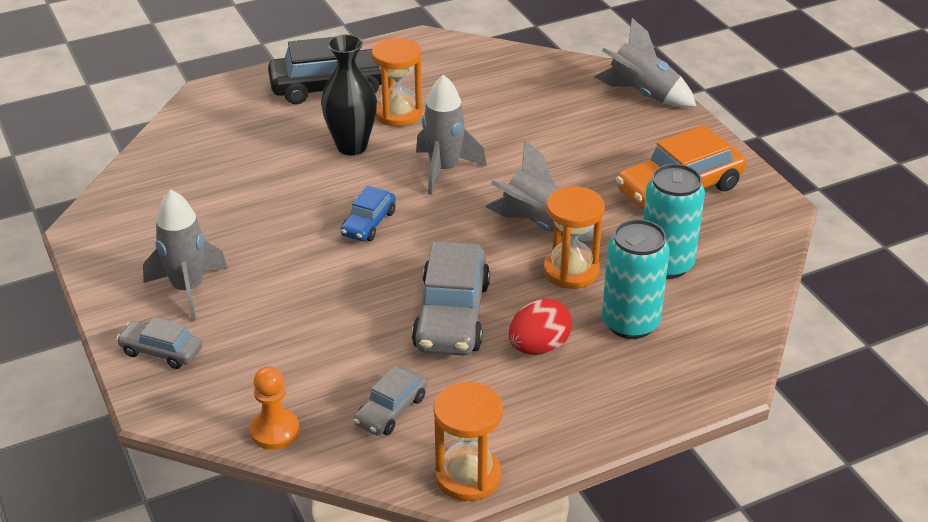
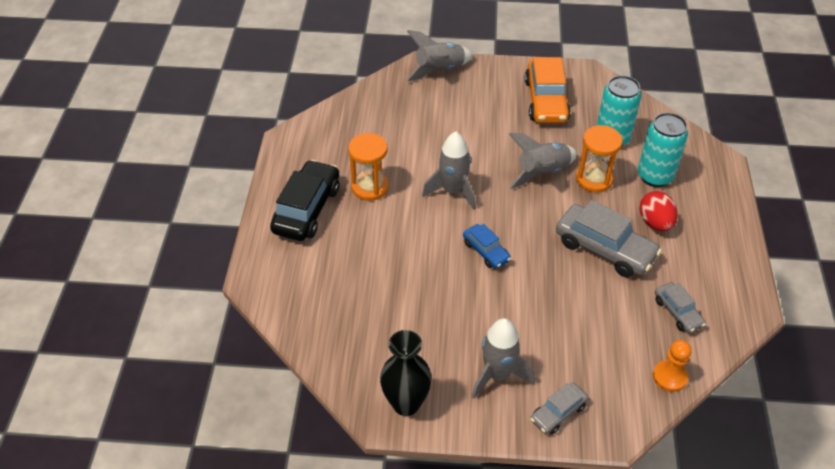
camera: 60 degrees left, 10 degrees up
(351, 146) = (391, 226): black vase -> black vase (406, 403)
(467, 476) = (749, 300): orange hourglass -> none

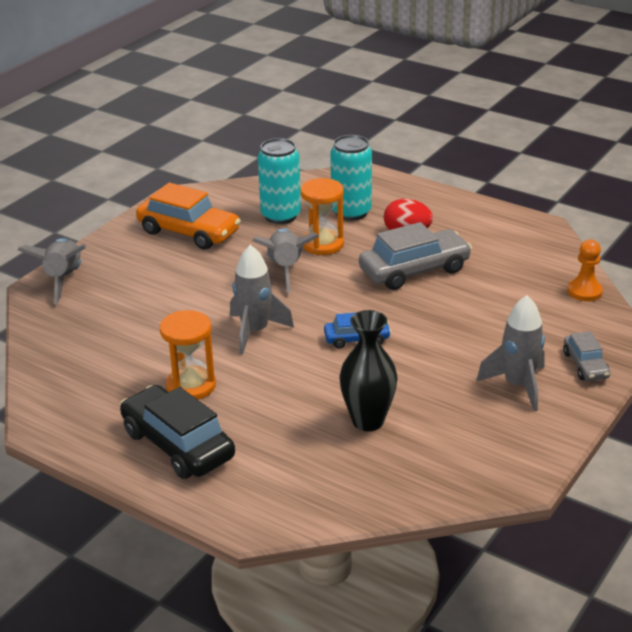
camera: 60 degrees left, 15 degrees down
(406, 403) = (514, 457): black vase -> black vase (368, 421)
(677, 312) = (518, 261): grey car -> none

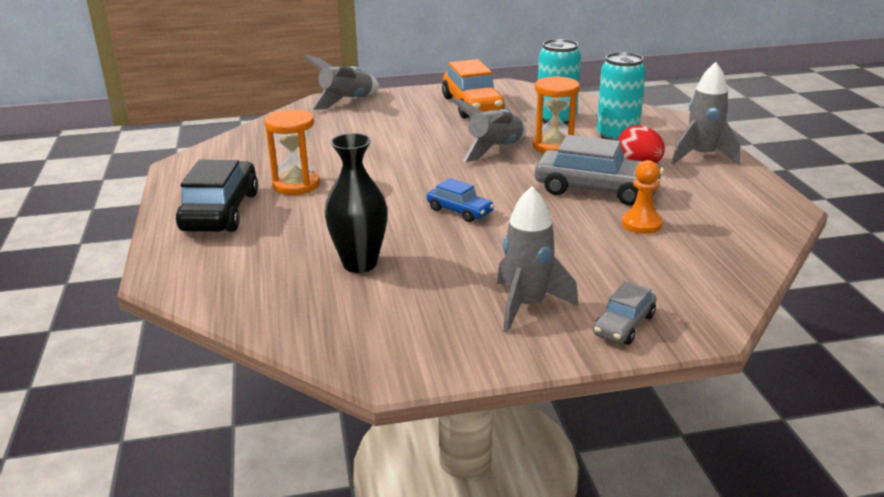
camera: 45 degrees right, 5 degrees down
(255, 331) = (398, 175): grey rocket -> grey rocket (701, 156)
(584, 291) = (737, 271): orange pawn -> orange pawn (641, 224)

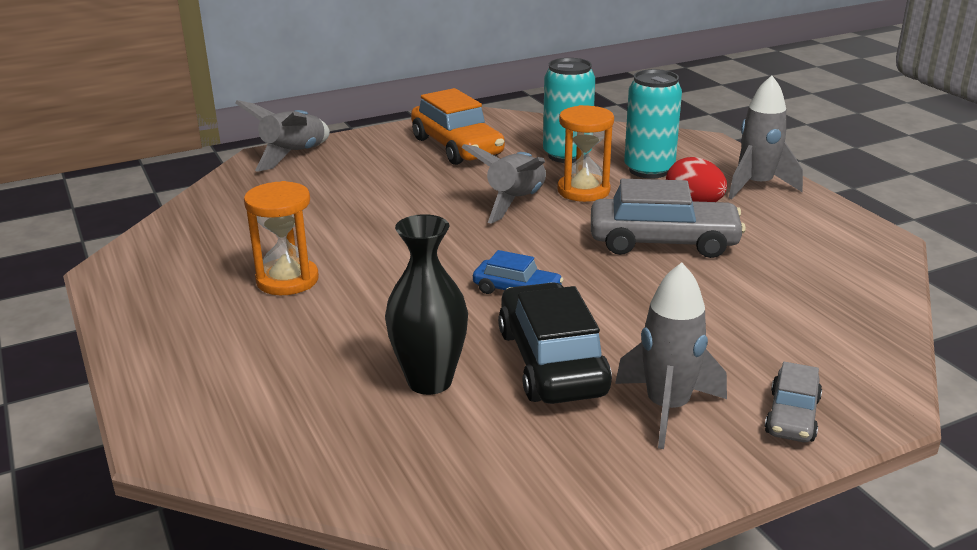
camera: 15 degrees left, 0 degrees up
(221, 212) = (202, 331): black car -> black car (552, 362)
(641, 224) = (738, 280): orange pawn -> none

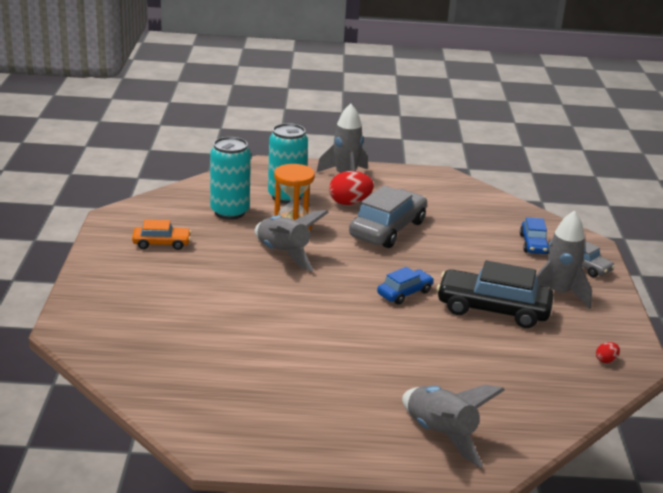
camera: 65 degrees left, 0 degrees up
(287, 280) = (313, 370): orange hourglass -> none
(294, 156) = (85, 314): grey rocket -> grey rocket (440, 434)
(429, 381) = (485, 353): black vase -> none
(457, 147) = (161, 244): orange car -> orange car, size x0.54
(514, 496) = (606, 360): none -> red egg
(792, 354) = (533, 244): none -> blue car

